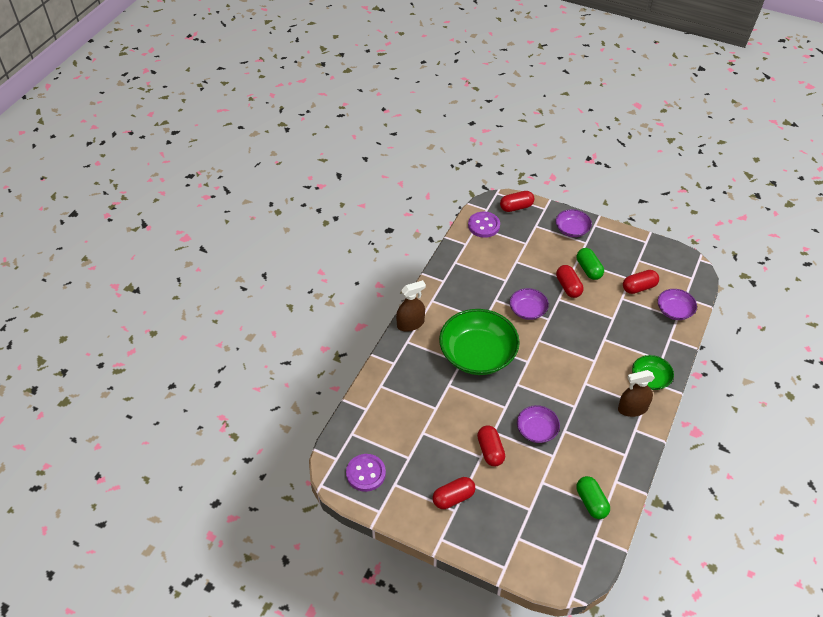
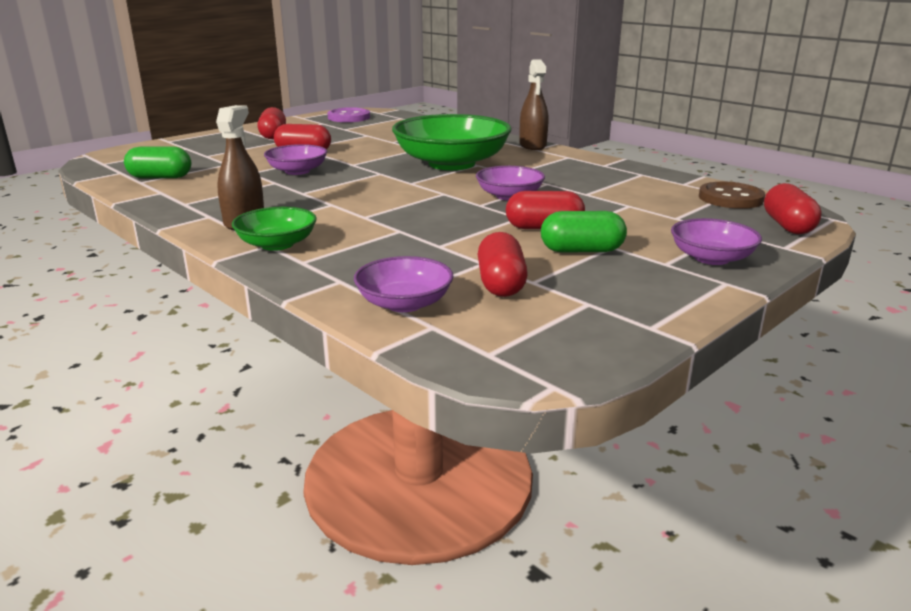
camera: 110 degrees right, 25 degrees down
(484, 225) = (730, 198): purple button -> brown button

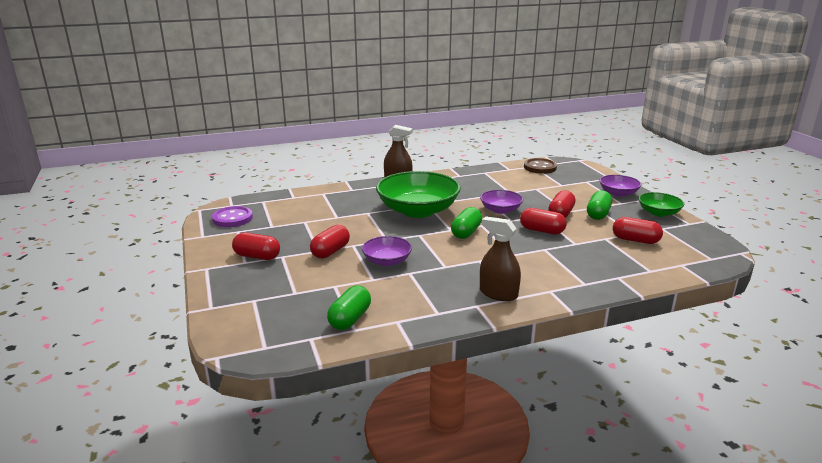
camera: 65 degrees left, 0 degrees up
(277, 244) = (551, 287): green bowl -> green bowl (658, 213)
(404, 303) = (653, 266): purple bowl -> none
(410, 189) = (466, 232): none -> green capsule
(787, 226) = (584, 169): red capsule -> red capsule (542, 231)

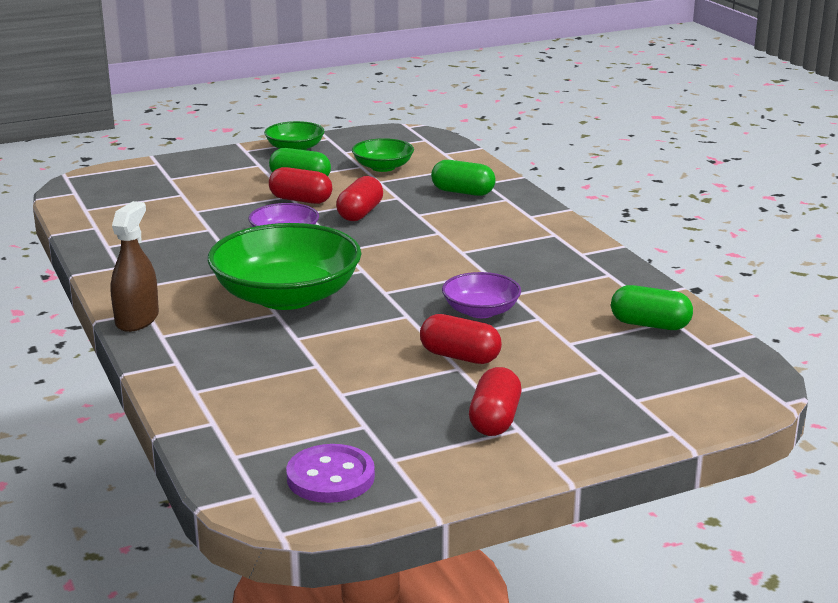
camera: 95 degrees left, 0 degrees up
(466, 232) = (372, 260): green capsule -> green capsule (463, 192)
(498, 293) = (548, 242): brown spray bottle -> none
(540, 167) = (95, 205): brown button -> none
(618, 193) = (223, 163): purple bowl -> none
(635, 240) = (383, 167): red capsule -> green bowl

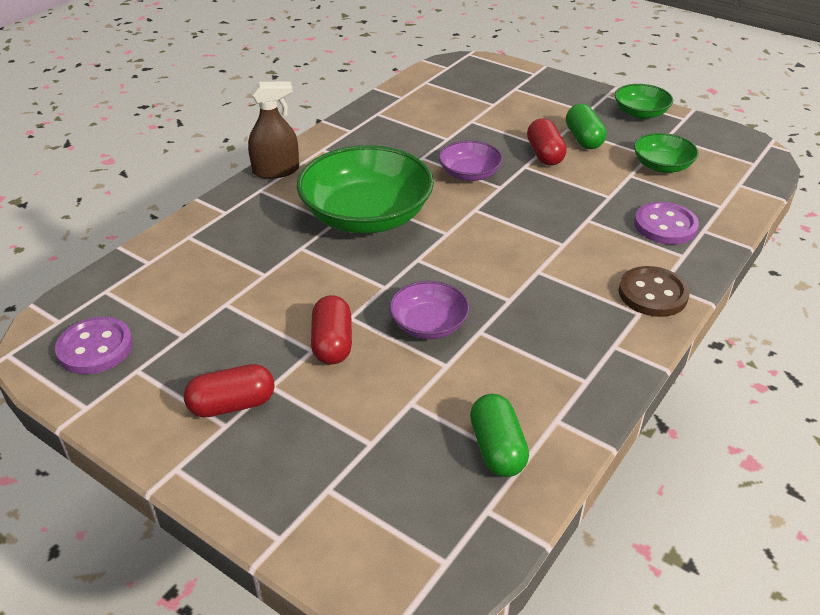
camera: 60 degrees right, 15 degrees up
(360, 213) = (553, 191): red capsule -> none
(463, 192) = (665, 226): green capsule -> purple button
(538, 223) = (652, 294): none -> brown button

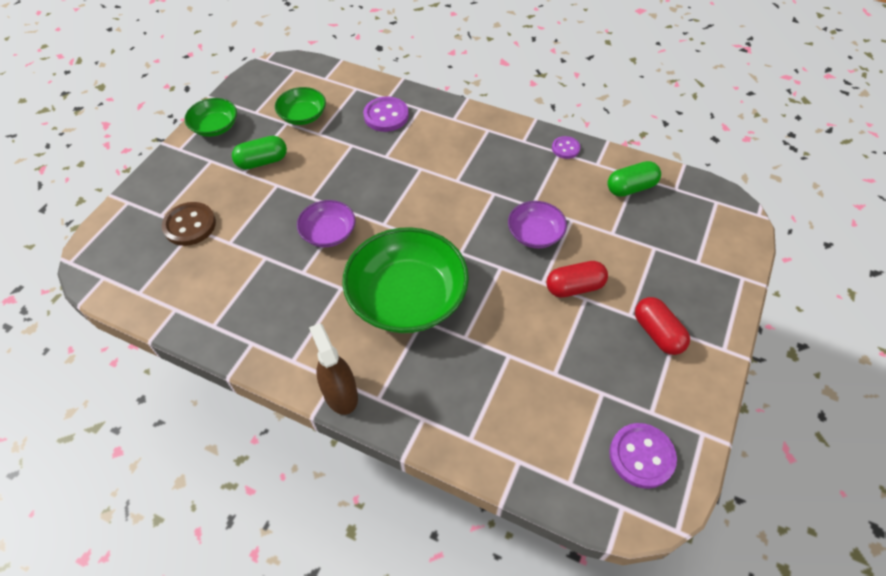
camera: 100 degrees left, 15 degrees up
(544, 154) = (291, 185): red capsule -> none
(594, 389) = (565, 148): none -> purple button
(652, 294) = (466, 123): brown button -> brown button (190, 225)

